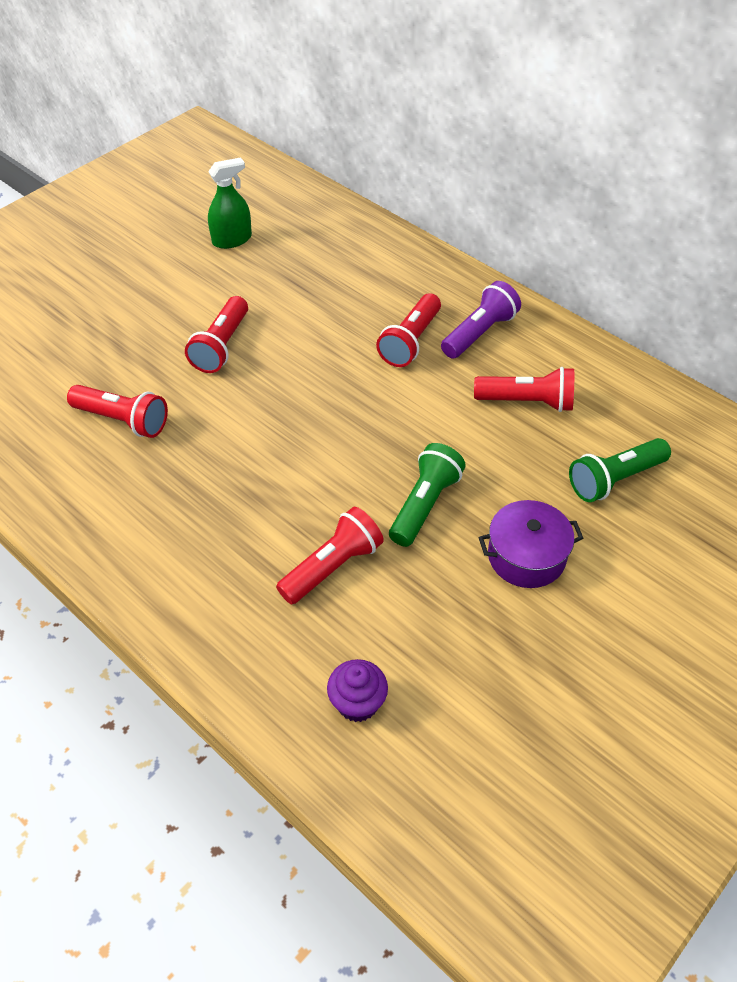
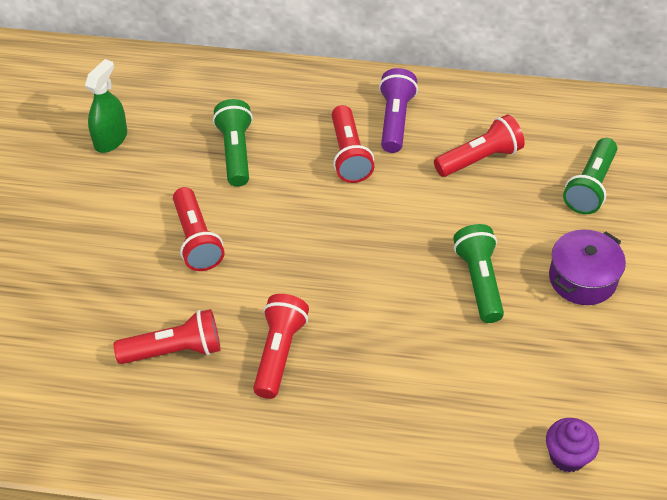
camera: 35 degrees left, 0 degrees up
(318, 295) = (235, 152): none -> green flashlight
(332, 567) = (457, 369): red flashlight -> red flashlight (279, 353)

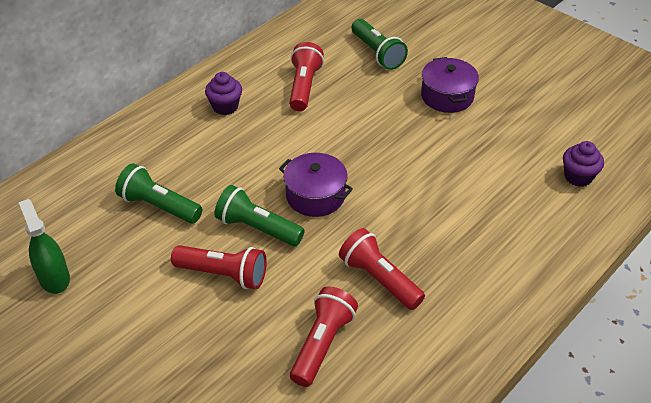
camera: 55 degrees left, 5 degrees down
(341, 250) = (315, 196): none -> purple pot
(349, 155) = (231, 146): red flashlight -> none
(395, 120) = (225, 107): purple flashlight -> purple cupcake
(479, 281) = (407, 142): green flashlight -> green flashlight (257, 228)

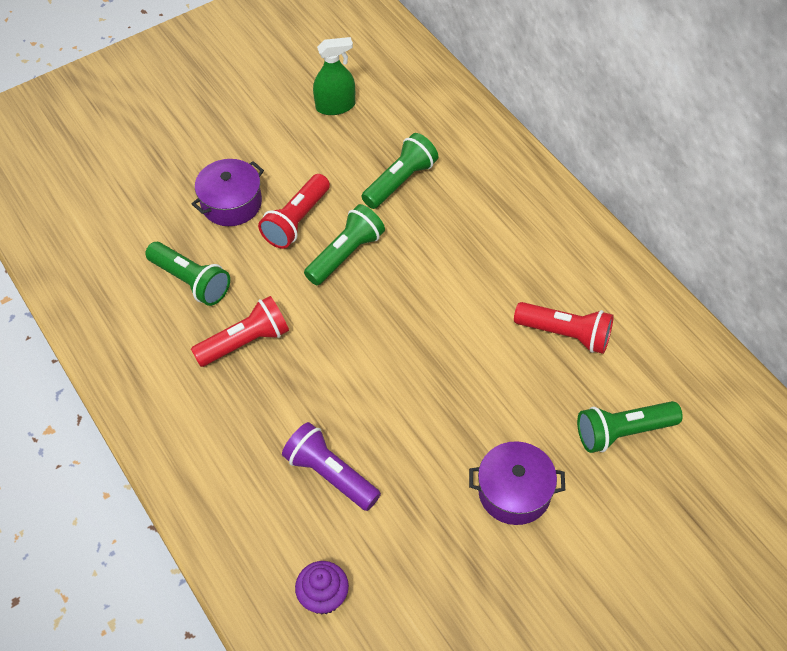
camera: 105 degrees right, 10 degrees up
(225, 107) = (542, 251): purple cupcake -> none
(315, 196) = (375, 311): purple pot -> purple pot (231, 203)
(322, 344) = (191, 281): red flashlight -> green flashlight
(481, 193) = (330, 475): none -> purple flashlight

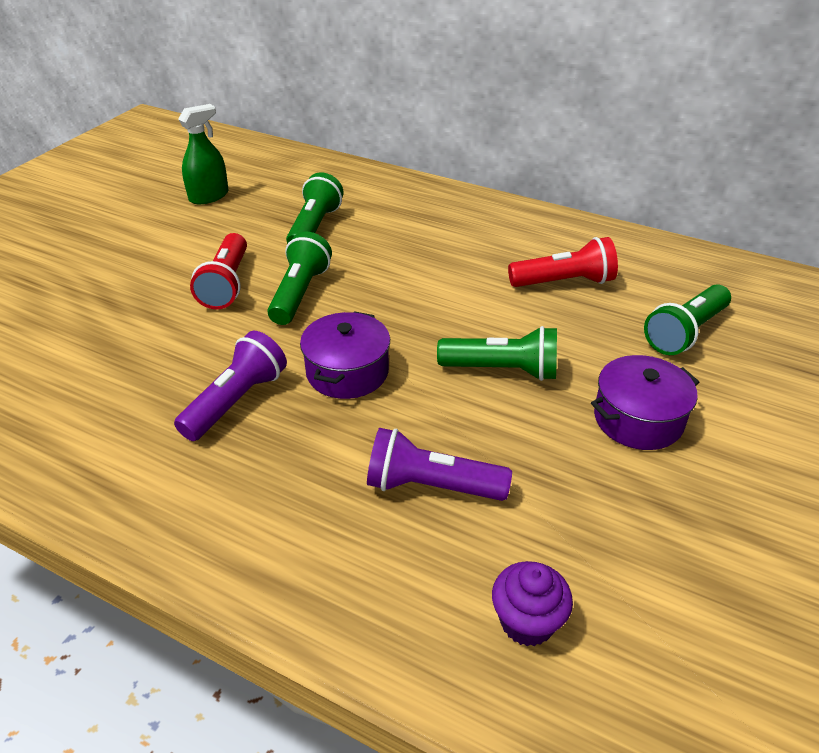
camera: 30 degrees left, 15 degrees down
(191, 281) = (131, 370): green flashlight -> green flashlight (502, 370)
(231, 203) = (141, 292): purple pot -> purple pot (347, 372)
(245, 342) = (236, 401): red flashlight -> purple flashlight

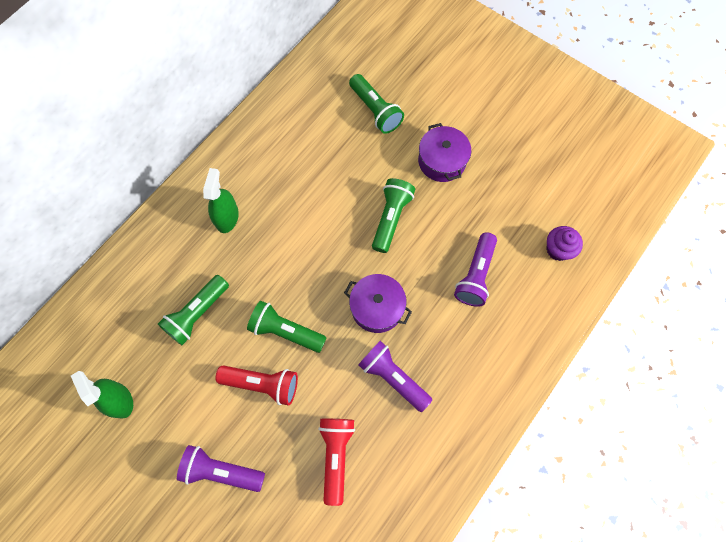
camera: 80 degrees left, 30 degrees up
(119, 269) = (221, 471): none -> purple flashlight
(314, 227) = (197, 313): green flashlight -> green flashlight turned 75 degrees counterclockwise
(446, 229) = (227, 217): none -> green spray bottle
(564, 282) = (311, 159): red flashlight -> red flashlight (336, 455)

